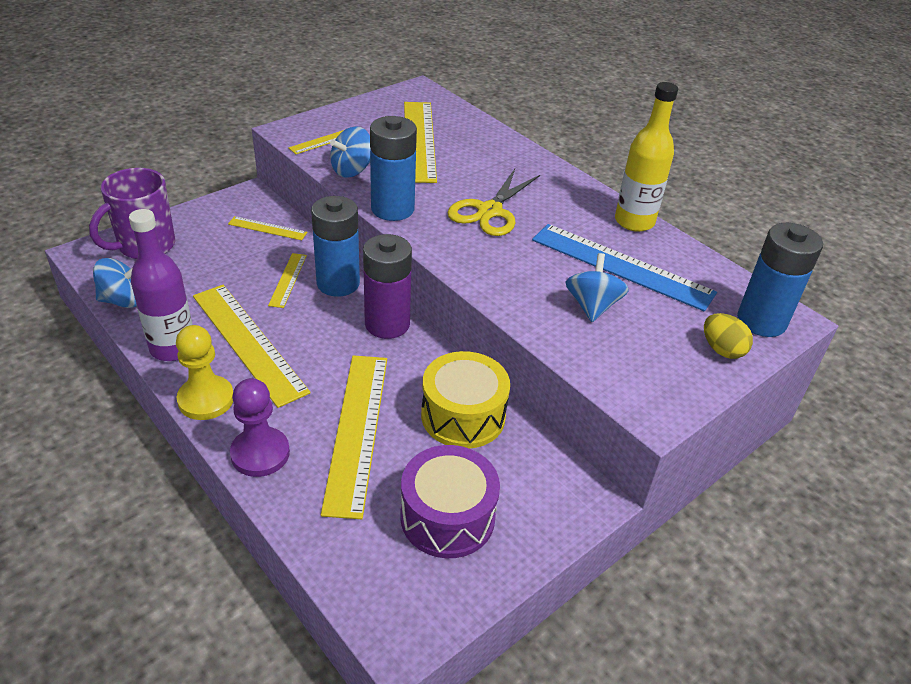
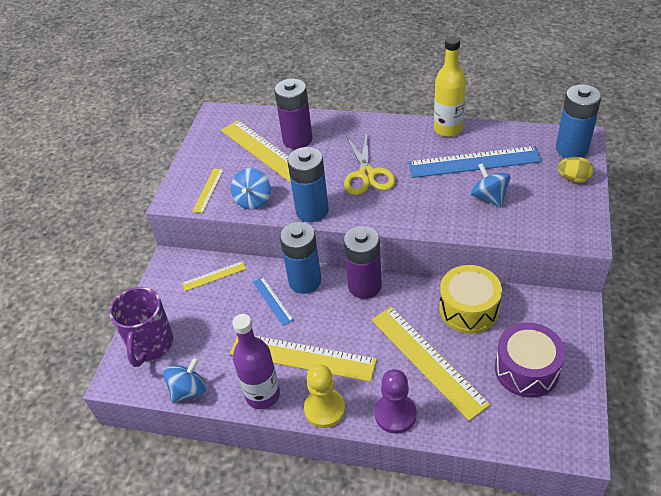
camera: 30 degrees left, 5 degrees up
(288, 280) = (272, 300): yellow ruler -> blue ruler
(464, 147) = (297, 139): none -> purple battery

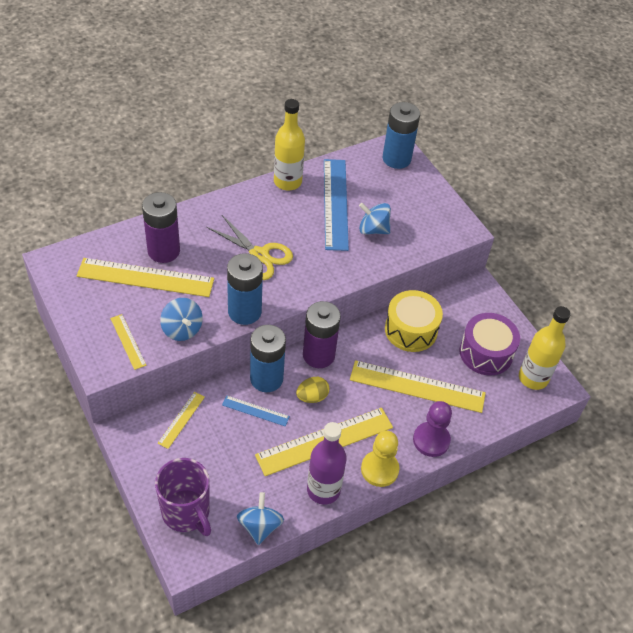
camera: 50 degrees left, 5 degrees up
(474, 162) = (335, 203): blue ruler -> blue ruler turned 45 degrees counterclockwise
(557, 422) = (533, 378): none -> yellow bottle
(573, 179) = (418, 184): yellow egg -> yellow egg (312, 397)

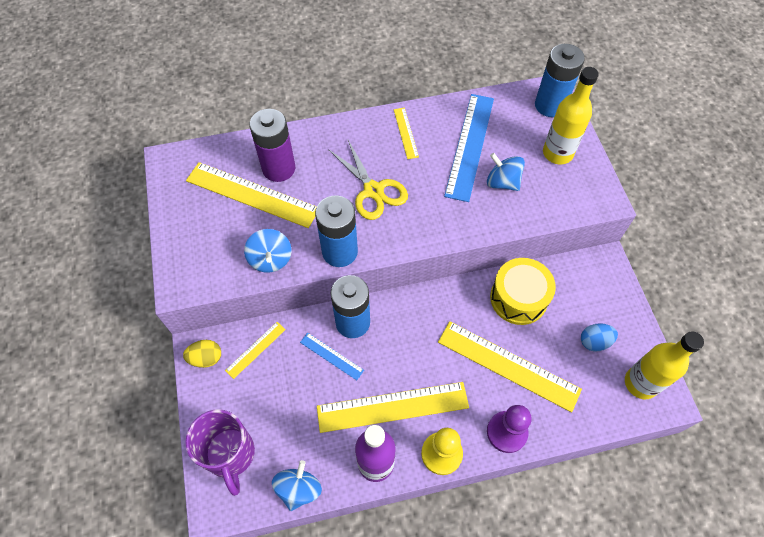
camera: 20 degrees right, 10 degrees up
(128, 341) = (213, 262): yellow ruler -> yellow ruler (405, 133)
(287, 182) = (426, 113): yellow bottle -> yellow bottle (557, 153)
(312, 397) = (393, 353): yellow egg -> yellow egg (206, 358)
(318, 355) = (413, 307): purple battery -> none
(486, 353) = (594, 342): purple drum -> blue egg

